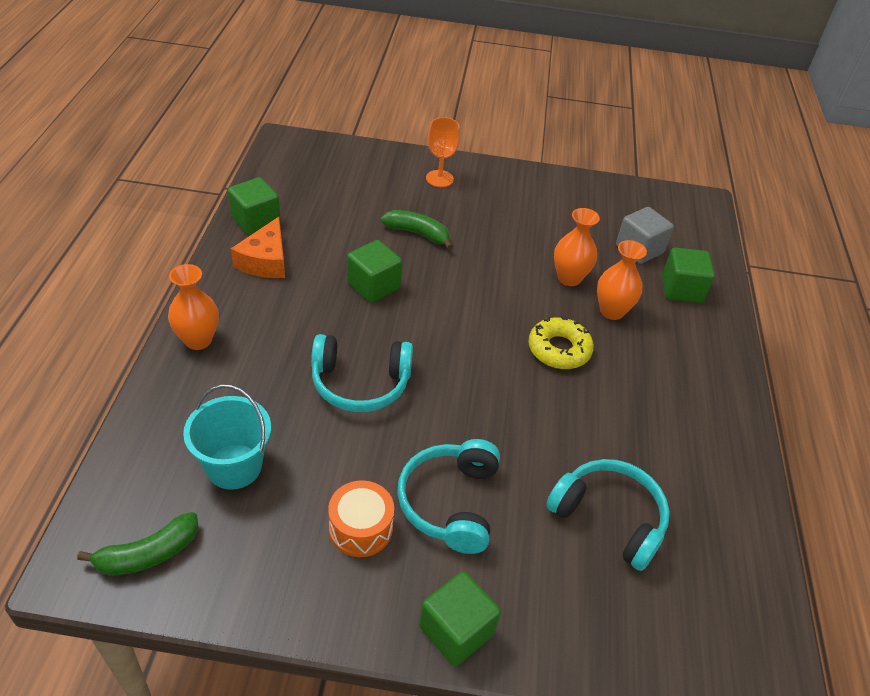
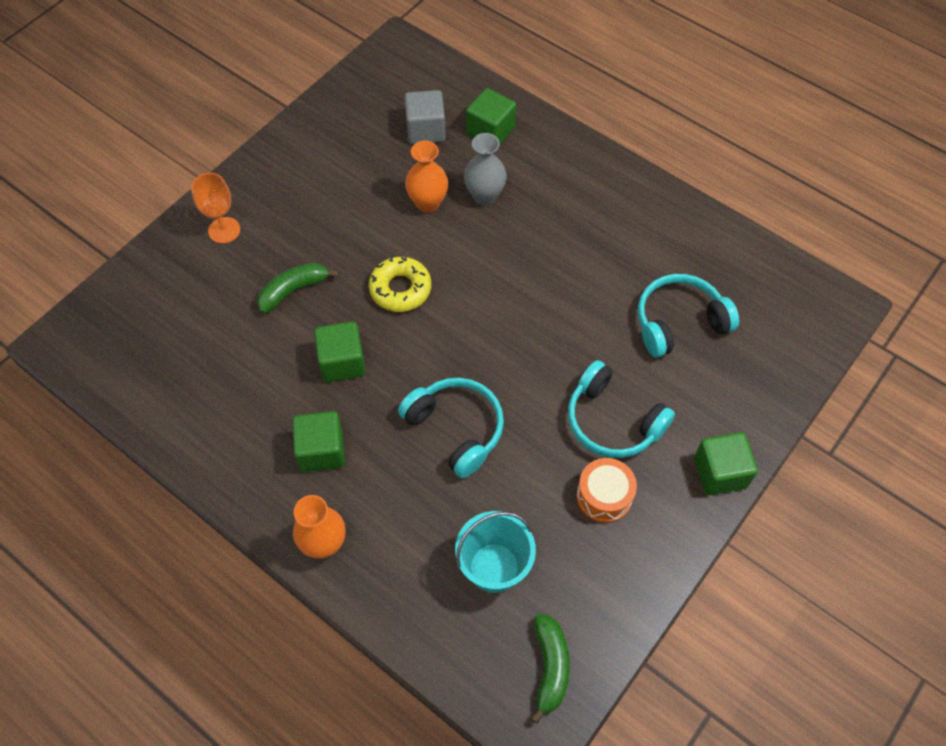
camera: 55 degrees left, 15 degrees up
(256, 221) = (179, 426): green cube -> green cube (321, 451)
(265, 261) = (247, 441): orange cheese -> none
(360, 383) = (456, 429): turquoise headphones -> turquoise headphones turned 75 degrees counterclockwise
(559, 349) = (504, 259): yellow donut -> yellow donut (400, 289)
(612, 311) = (484, 196): orange vase -> grey vase

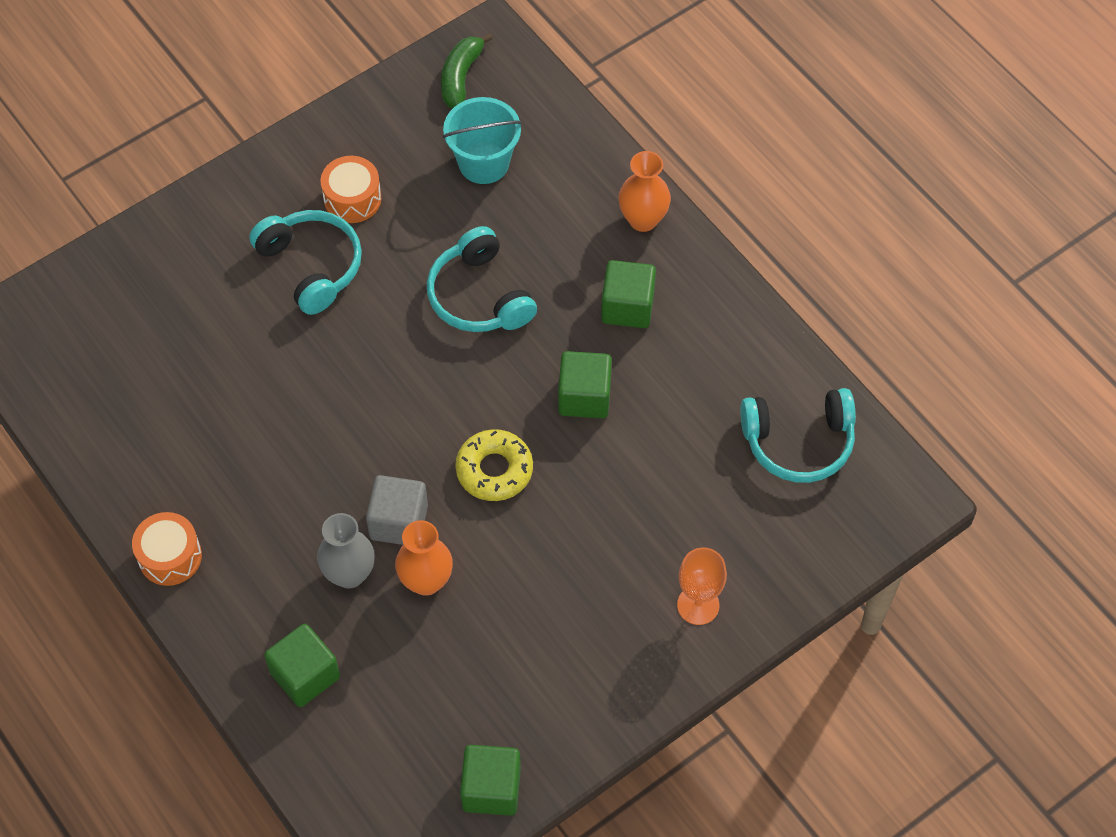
camera: 165 degrees left, 0 degrees up
(294, 290) = (623, 499): green banana -> none
(425, 130) = (393, 700): grey cube -> grey cube (399, 522)
(616, 179) = (170, 556): none -> orange drum
(679, 322) = (188, 353): turquoise headphones -> turquoise headphones (798, 442)
(720, 472) = (227, 193): green cube -> green cube (491, 789)

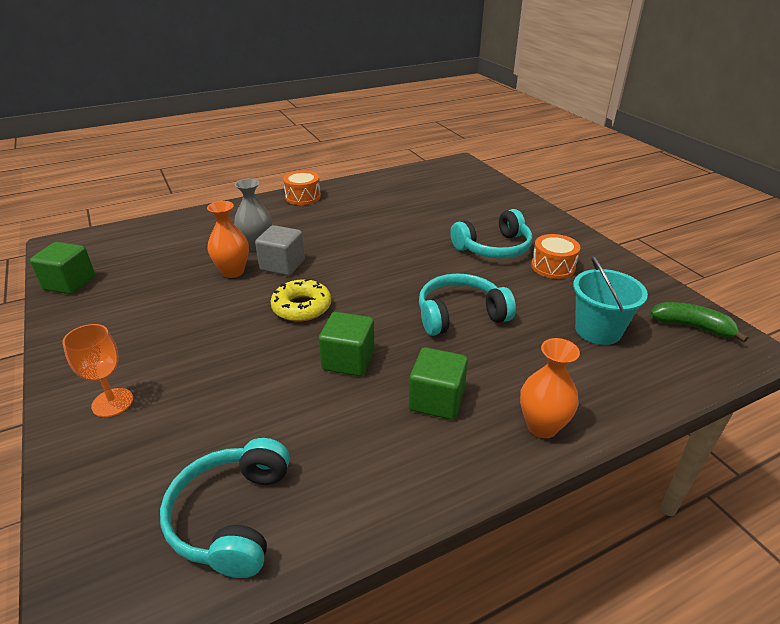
camera: 100 degrees right, 25 degrees down
(305, 675) = (202, 228): green cube -> none

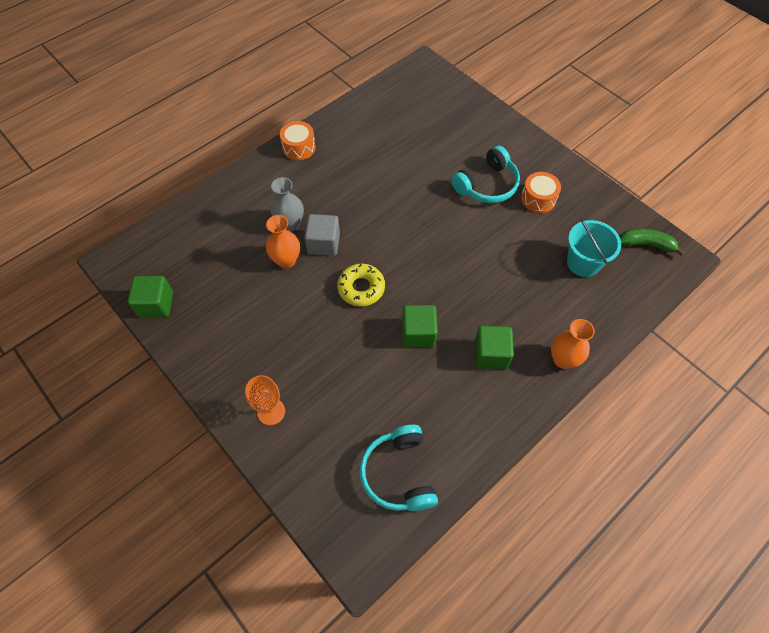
camera: 15 degrees left, 25 degrees up
(460, 315) = (482, 269): turquoise headphones -> none

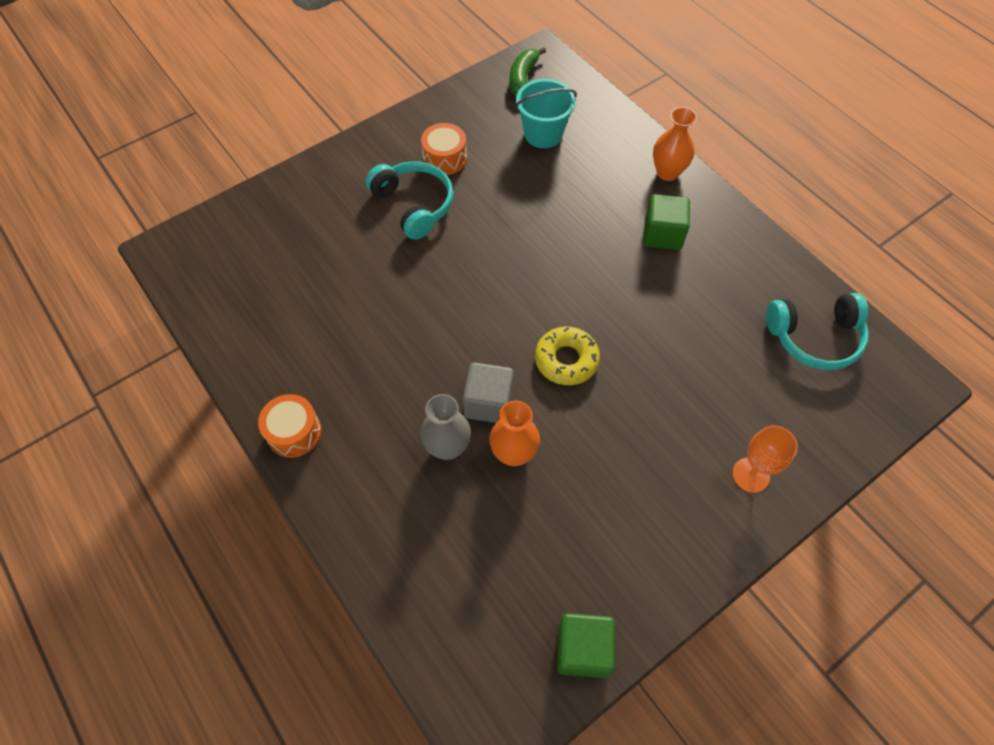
camera: 85 degrees left, 0 degrees up
(418, 333) = (635, 302): green cube -> none

